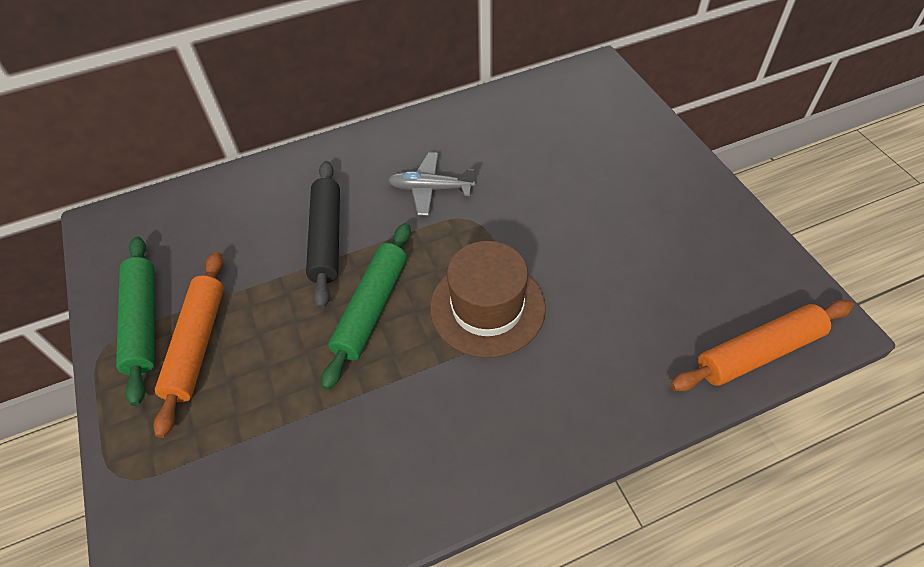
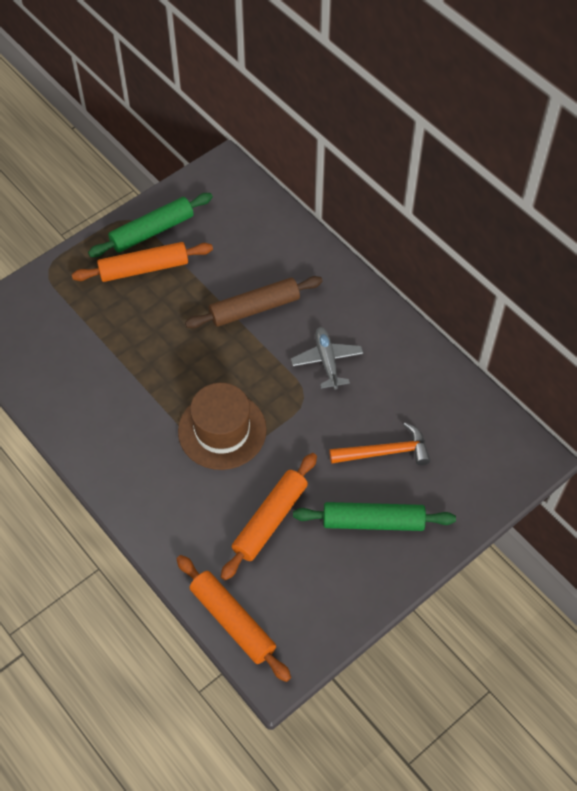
camera: 70 degrees right, 5 degrees up
(327, 238) = (254, 308): black rolling pin -> brown rolling pin
(371, 308) = (200, 358): green rolling pin -> green rolling pin (373, 521)
(562, 167) = (385, 452): none -> orange hammer
(625, 285) = (270, 520): none -> orange rolling pin

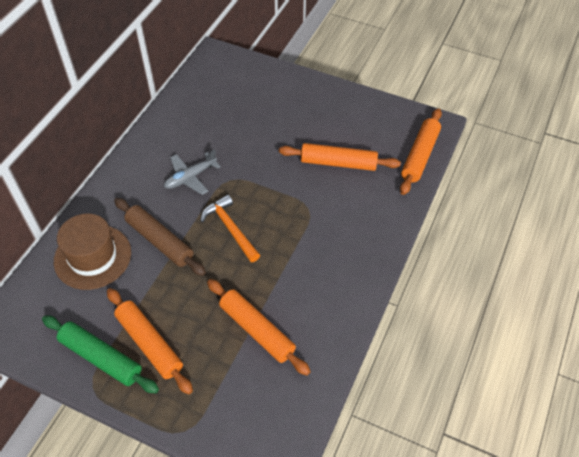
camera: 115 degrees left, 5 degrees down
(105, 353) = (257, 330): none -> orange rolling pin
(222, 430) = (285, 217): brown hat -> brown hat (92, 257)
(373, 521) = (306, 112): green rolling pin -> none
(385, 452) = (250, 122): orange hammer -> orange hammer (230, 228)

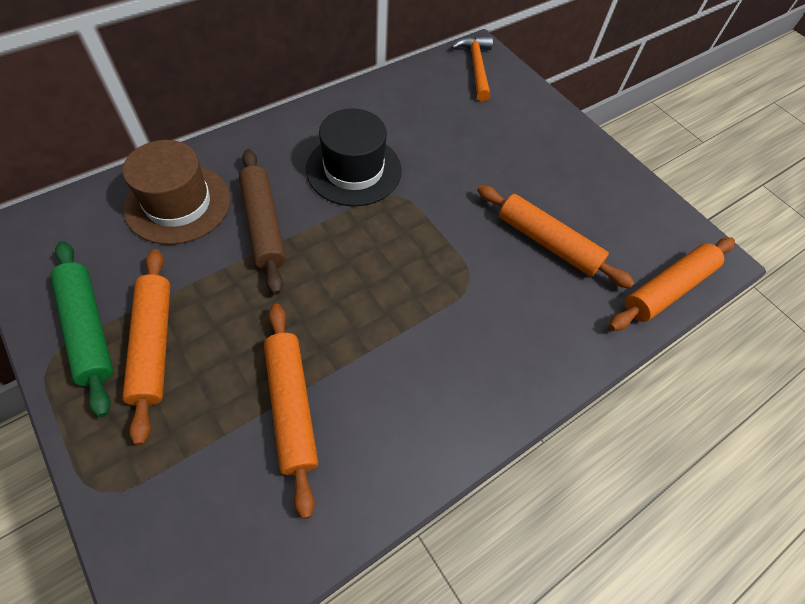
camera: 25 degrees right, 5 degrees up
(190, 177) = (354, 170): grey plane -> black hat
(230, 228) = (355, 254): orange hammer -> orange hammer (476, 67)

